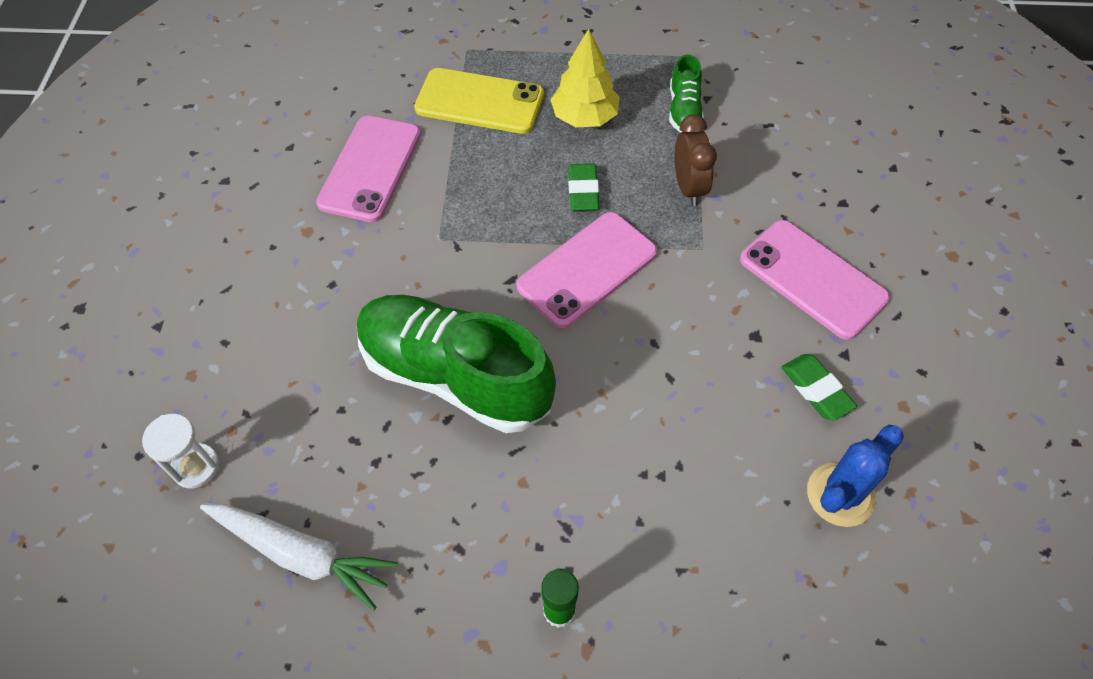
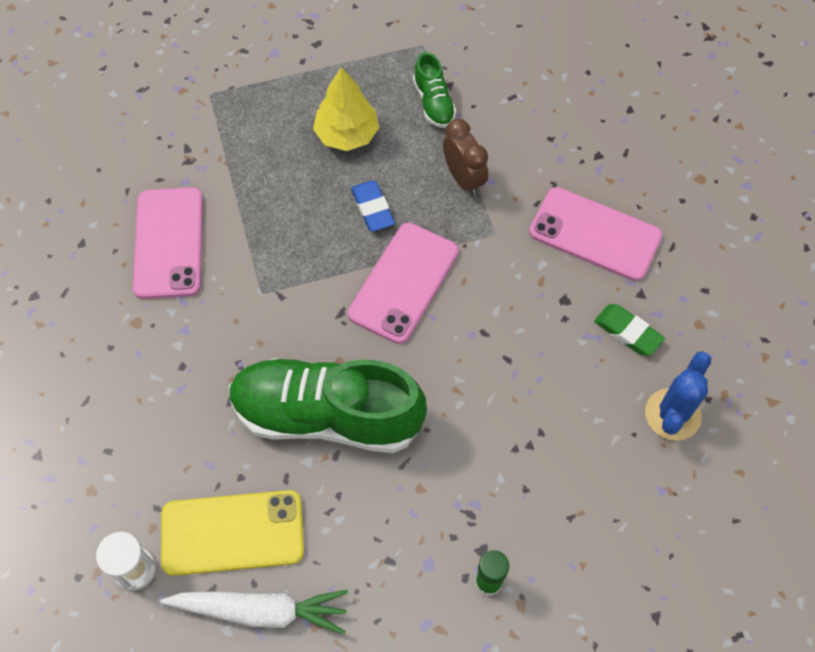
camera: 20 degrees left, 5 degrees up
(479, 101) = (244, 146): yellow phone -> yellow phone (232, 532)
(583, 191) = (372, 209): green eraser -> blue eraser

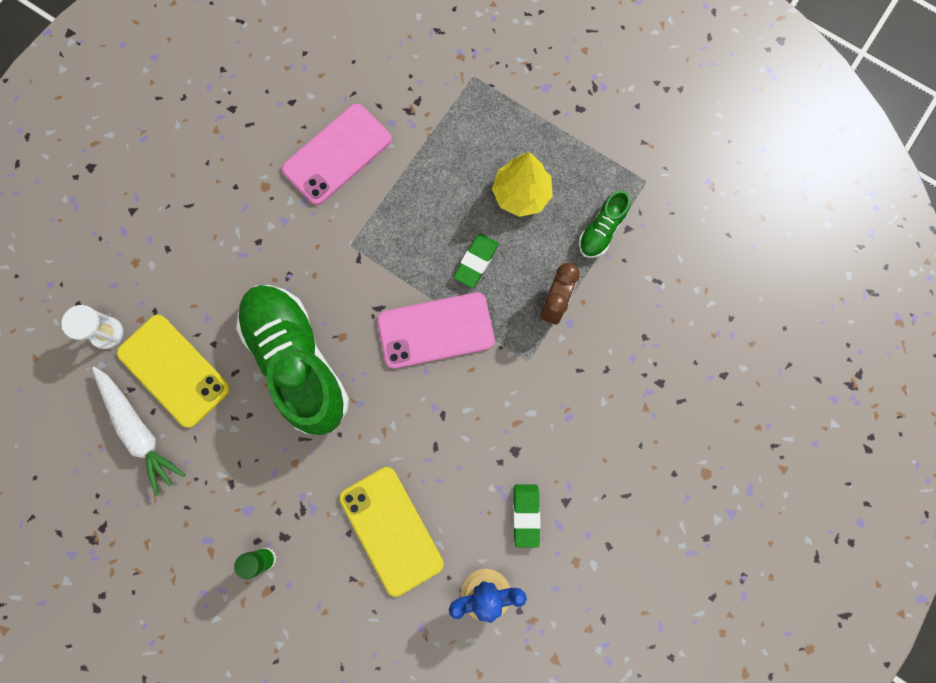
camera: 50 degrees right, 15 degrees up
(372, 209) = (476, 262): blue eraser -> green eraser
(552, 450) = (391, 530): none -> yellow phone
(594, 234) = (588, 431): pink phone -> none

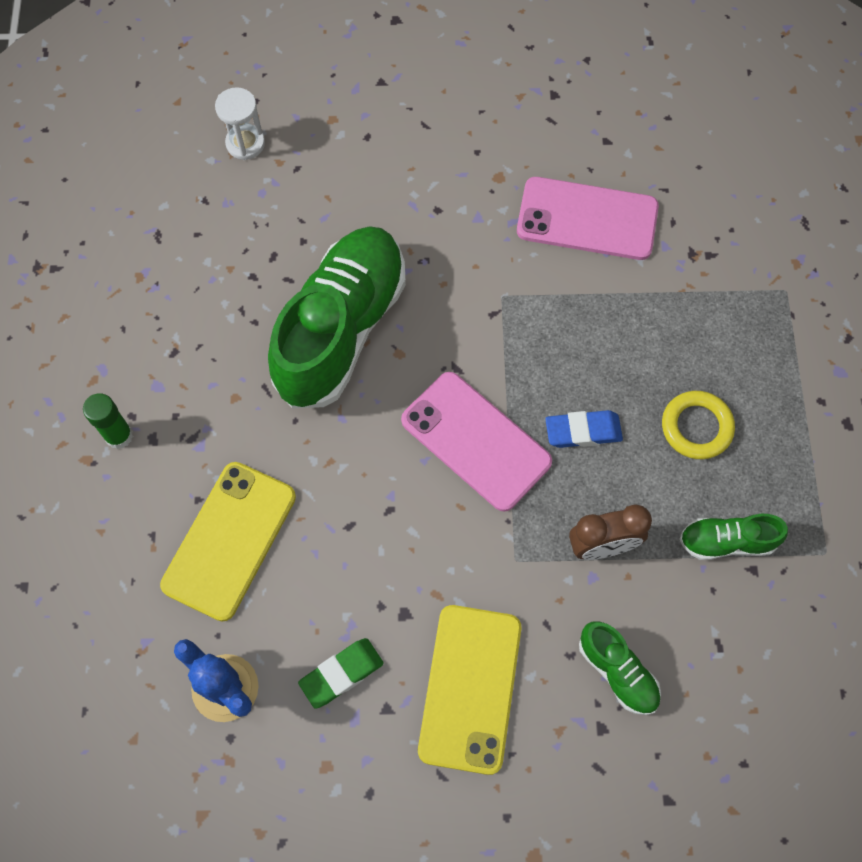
camera: 55 degrees right, 10 degrees down
(139, 430) = (170, 234): white carrot -> none
(174, 370) = (251, 225): yellow phone -> yellow phone (470, 688)
(476, 262) = (583, 431): green eraser -> blue eraser
(521, 194) = (696, 427): yellow tree -> yellow ring
(634, 350) = (617, 671): none -> green shoe

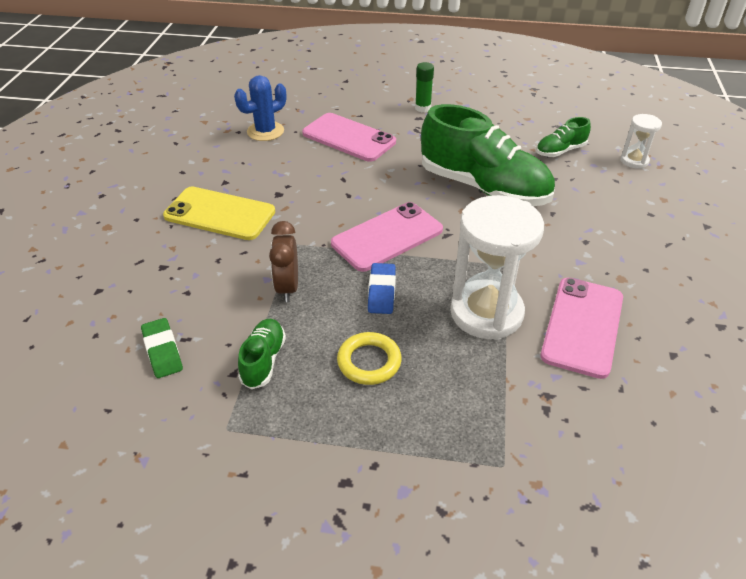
camera: 100 degrees right, 25 degrees down
(229, 540) = (349, 138): yellow phone -> pink phone
(341, 674) = (253, 168): green eraser -> green eraser (162, 351)
(590, 314) = (486, 313): none -> white hourglass
(617, 671) = (195, 280): green shoe -> green shoe (560, 151)

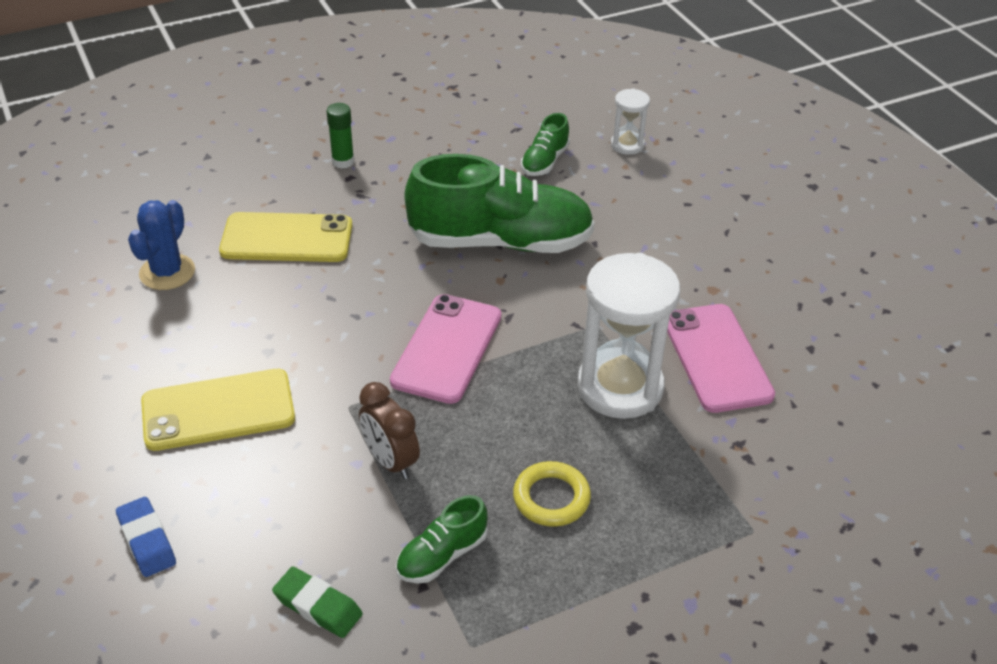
camera: 35 degrees left, 0 degrees up
(263, 361) = (442, 555): green shoe -> green shoe turned 105 degrees counterclockwise
(349, 138) = (287, 238): pink phone -> yellow phone
(381, 292) = (497, 416): blue eraser -> blue eraser (147, 541)

